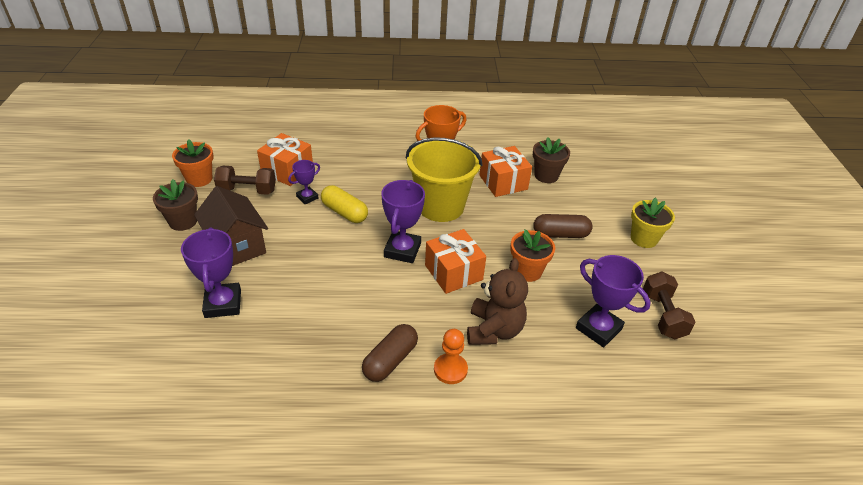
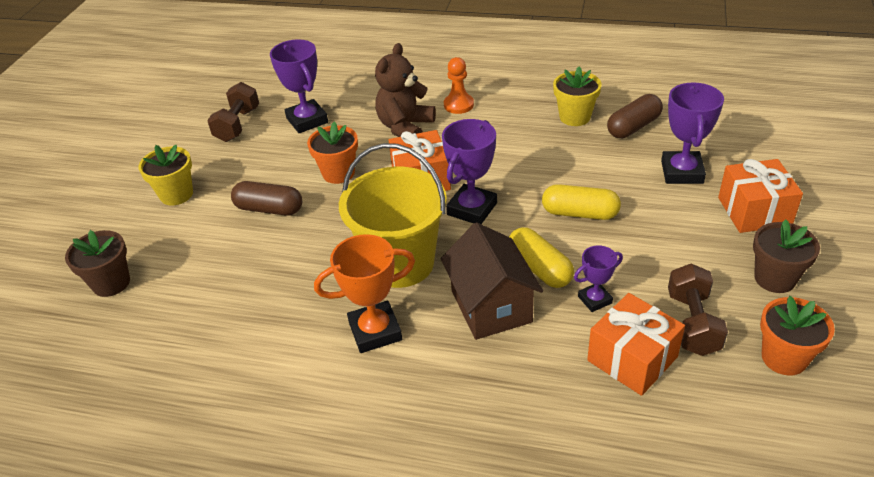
camera: 160 degrees left, 0 degrees up
(236, 246) = (685, 235): brown house -> brown house (491, 306)
(247, 191) = (693, 323): brown dumbbell -> brown dumbbell turned 75 degrees clockwise
(316, 255) = (580, 213): none -> yellow capsule
(320, 364) = (575, 117): none -> yellow flower pot
(390, 360) = (510, 115): brown capsule -> brown capsule (633, 127)
(503, 182) = (289, 294): orange gift -> orange gift (754, 211)
(546, 175) = (216, 299): brown flower pot -> brown flower pot (111, 283)

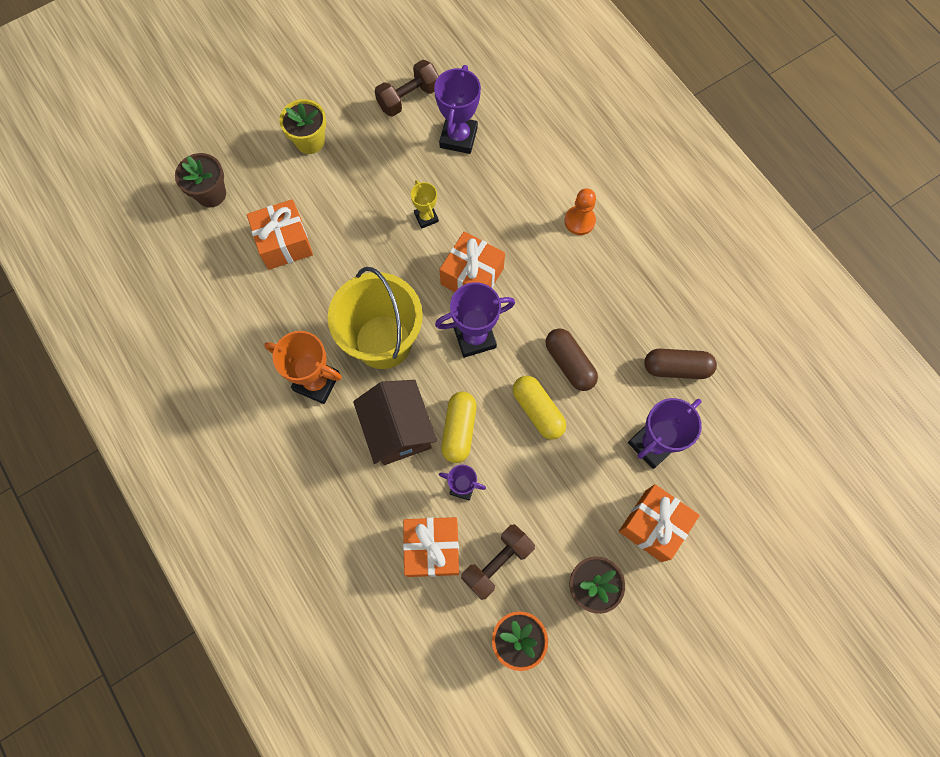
camera: 40 degrees right, 30 degrees up
(227, 266) = (284, 243): none -> orange gift
(269, 209) = (352, 212): brown capsule -> brown capsule (569, 363)
(338, 173) = (426, 217): orange flower pot -> yellow trophy
(405, 127) = (516, 210): brown teddy bear -> none
(491, 306) = (398, 430): brown house -> brown house turned 45 degrees counterclockwise
(575, 117) = (647, 316): yellow flower pot -> none

